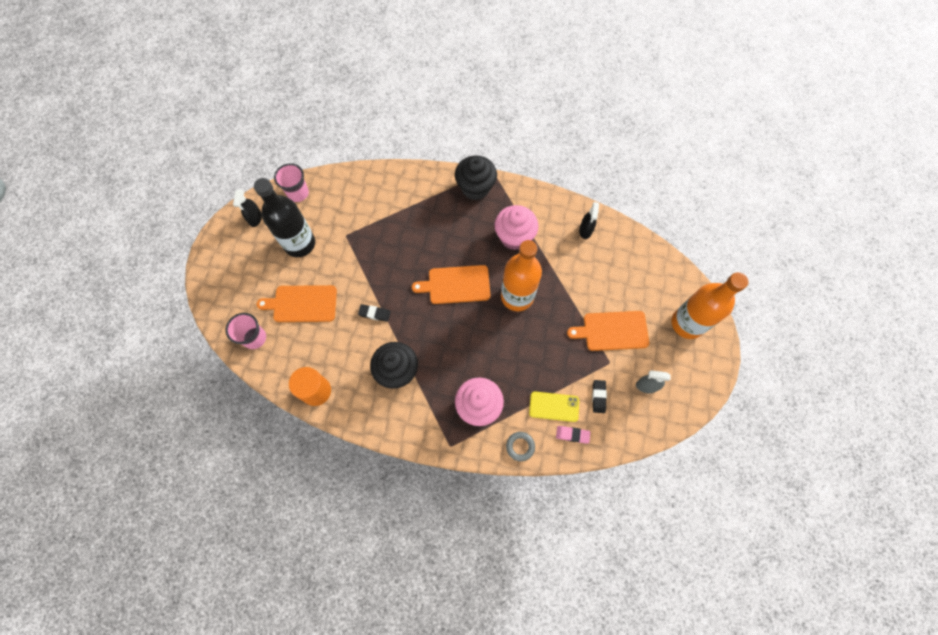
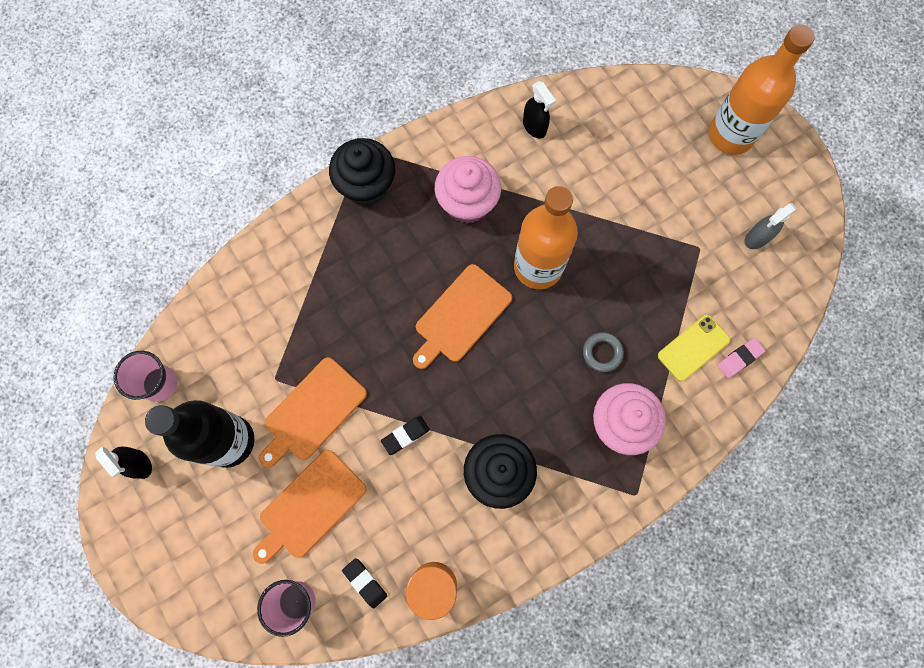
camera: 45 degrees left, 5 degrees up
(520, 446) = (703, 422): grey ring -> grey ring (602, 353)
(598, 397) = (724, 294): black eraser -> black eraser (365, 582)
(612, 331) = (669, 211): orange cutting board -> orange cutting board (313, 412)

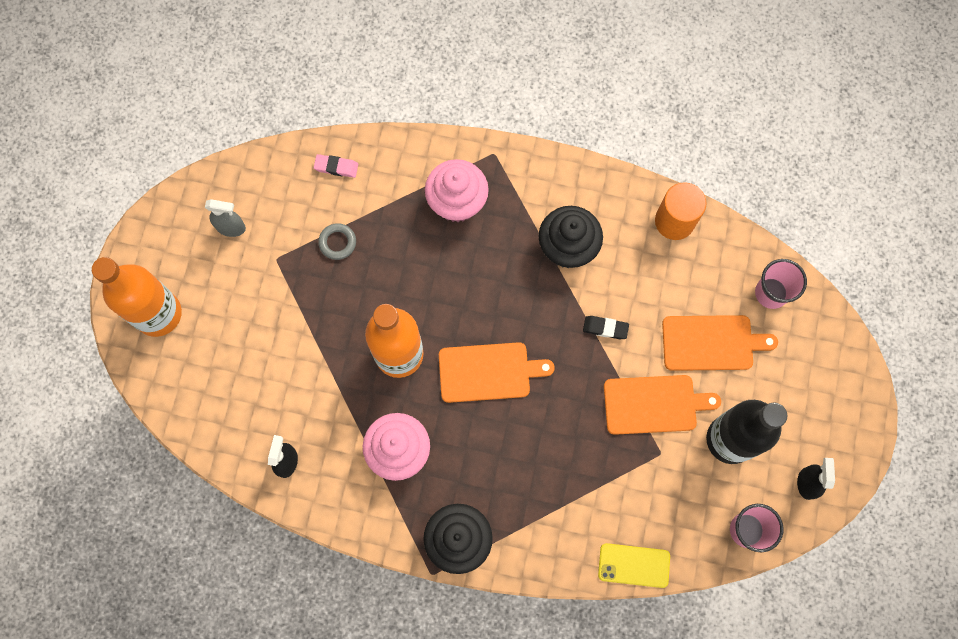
camera: 135 degrees left, 0 degrees up
(365, 582) = (716, 263): black eraser -> none
(602, 353) = (420, 255): grey ring -> grey ring (337, 242)
(693, 348) = (357, 201): yellow phone -> yellow phone (634, 565)

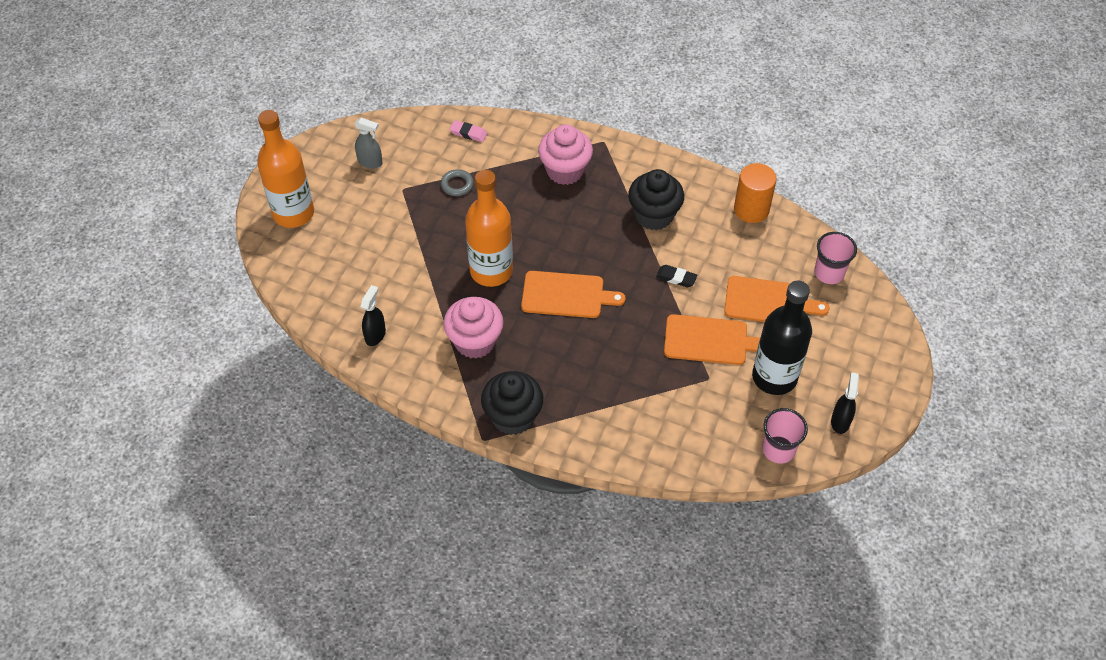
camera: 10 degrees right, 20 degrees down
(634, 565) = (669, 461): yellow phone -> none

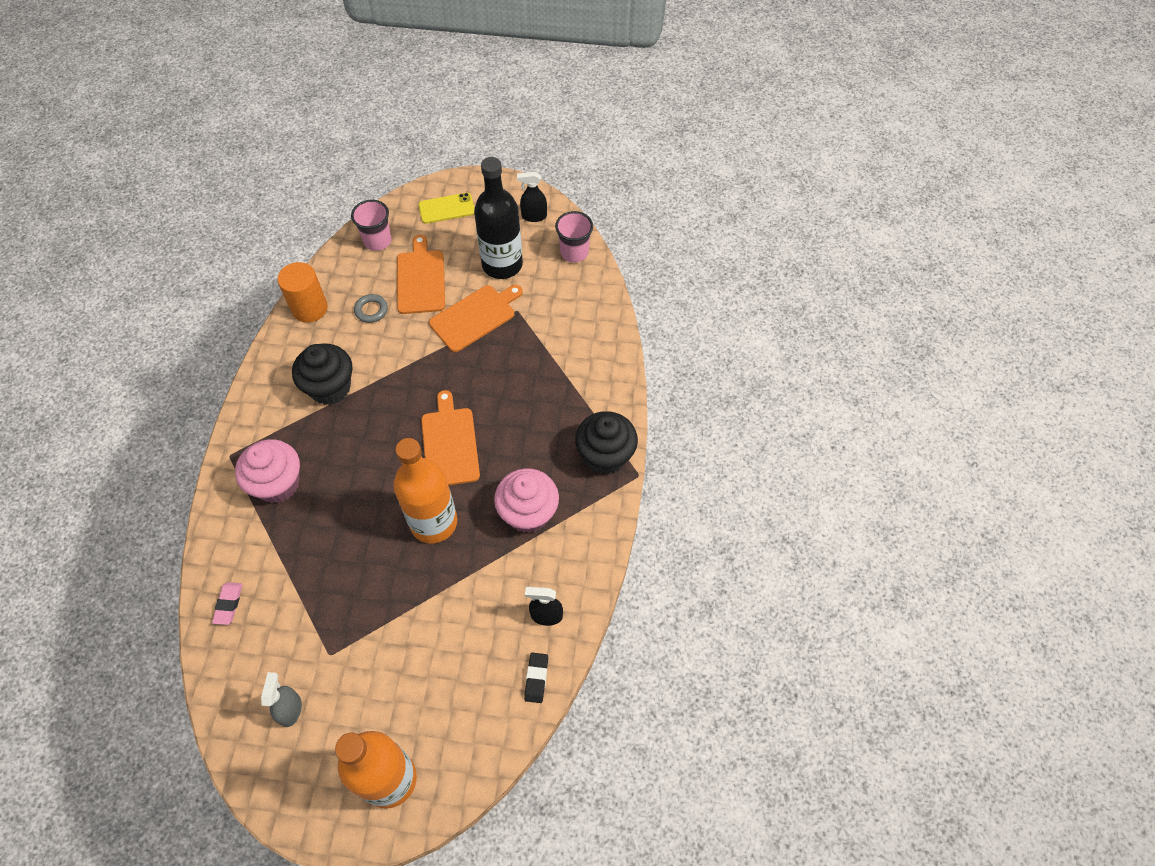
camera: 105 degrees left, 5 degrees up
(457, 185) = (314, 593): grey ring -> grey ring (371, 310)
(676, 278) = (408, 355): black eraser -> black eraser (536, 678)
(709, 340) = (475, 316): orange cutting board -> orange cutting board turned 60 degrees clockwise
(865, 340) = (446, 208): none -> yellow phone

